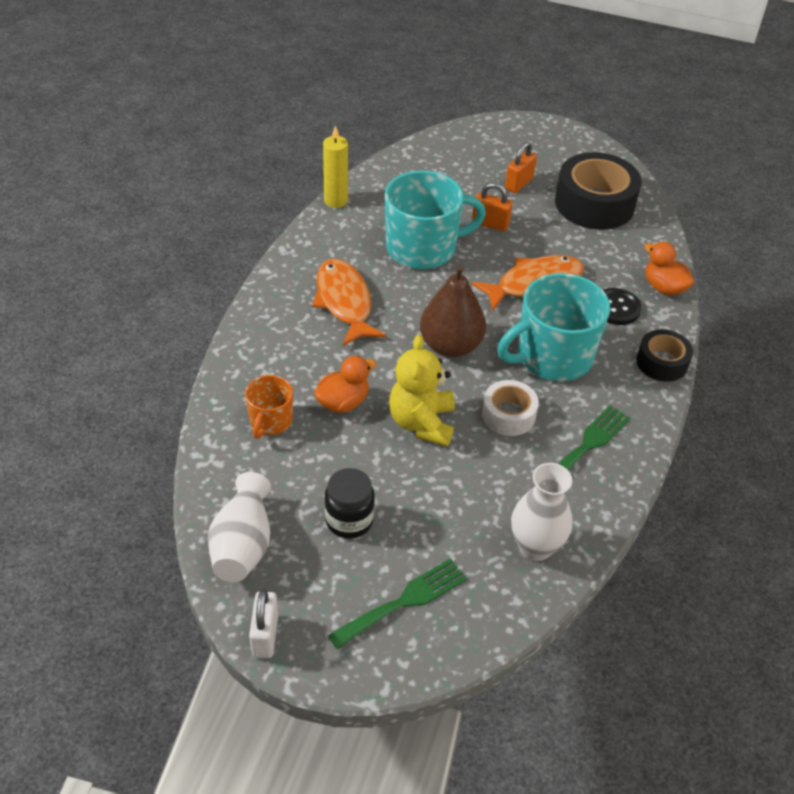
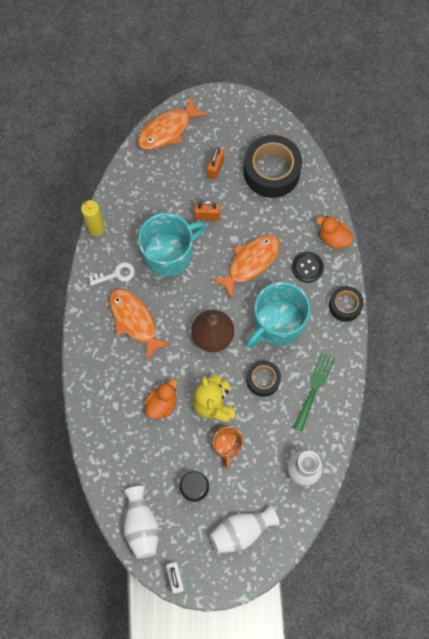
camera: 15 degrees left, 25 degrees up
(270, 421) = (124, 433): orange mug -> orange mug (227, 446)
(340, 250) = (116, 274): none -> white key
(404, 601) = (242, 531): green fork -> white vase
(469, 137) = (168, 130): none -> orange fish
(508, 415) = (263, 380): white tape -> black tape

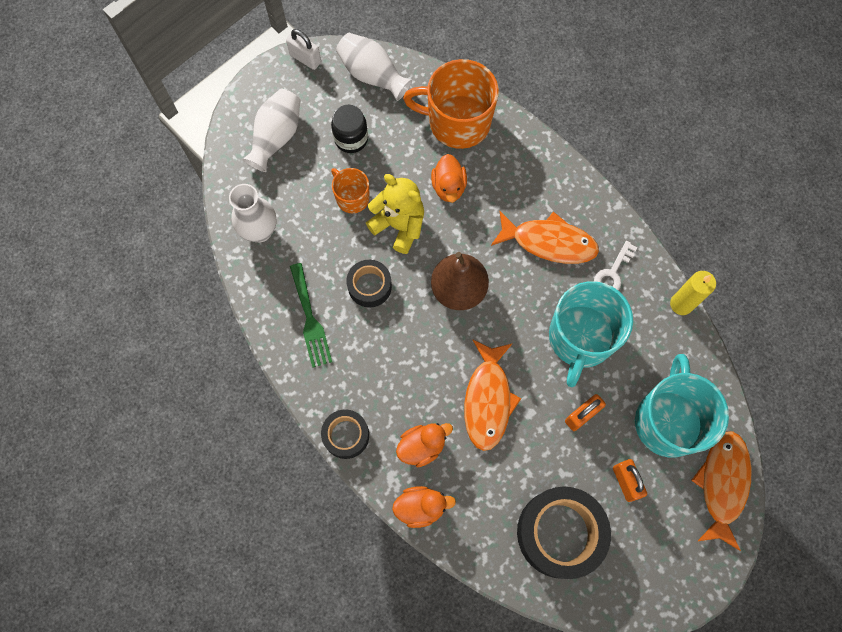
camera: 140 degrees right, 0 degrees up
(117, 443) = (457, 122): none -> orange mug
(277, 323) = (403, 356): turquoise mug -> turquoise mug (668, 421)
(307, 267) = (422, 446): black button -> orange duck

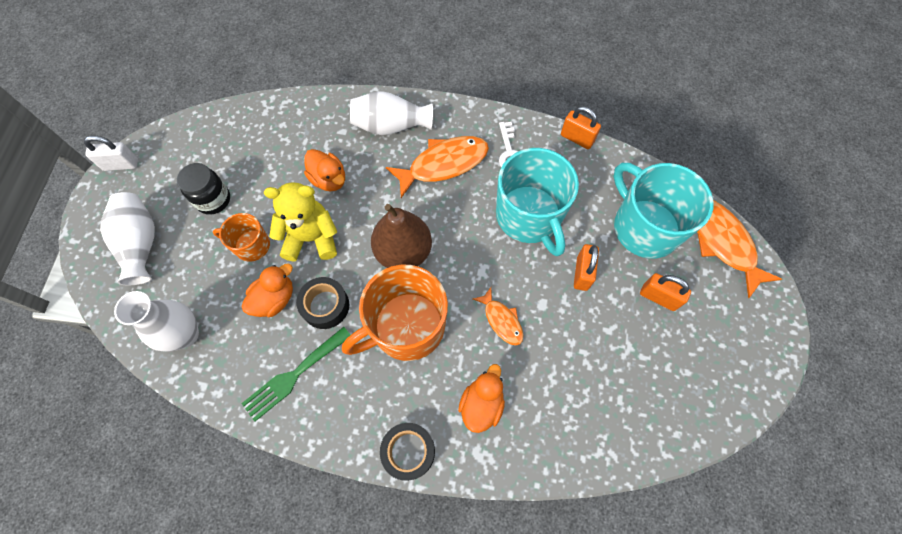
camera: 40 degrees left, 5 degrees down
(310, 320) = (294, 375): green fork -> green fork turned 105 degrees clockwise
(372, 75) = (194, 139): white vase -> white vase (391, 126)
(421, 507) = (525, 458): orange duck -> orange duck (275, 299)
(457, 122) = (296, 127): orange mug -> orange mug (406, 327)
(488, 400) = (501, 320): orange fish -> orange fish, size x0.55
(560, 533) = (649, 380): black tape -> none
(681, 304) = (577, 138): yellow candle -> orange padlock

